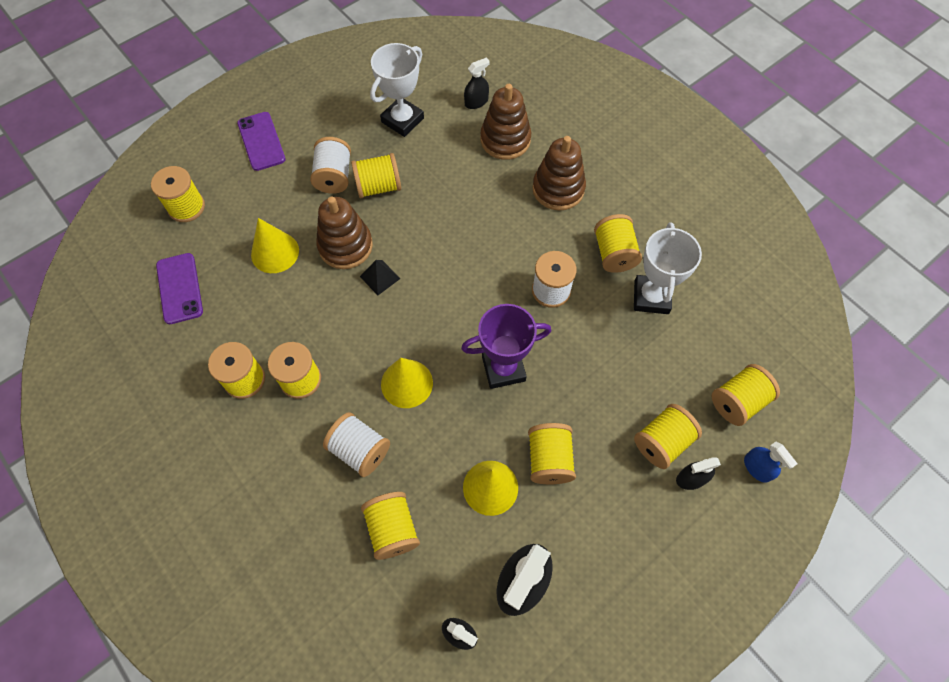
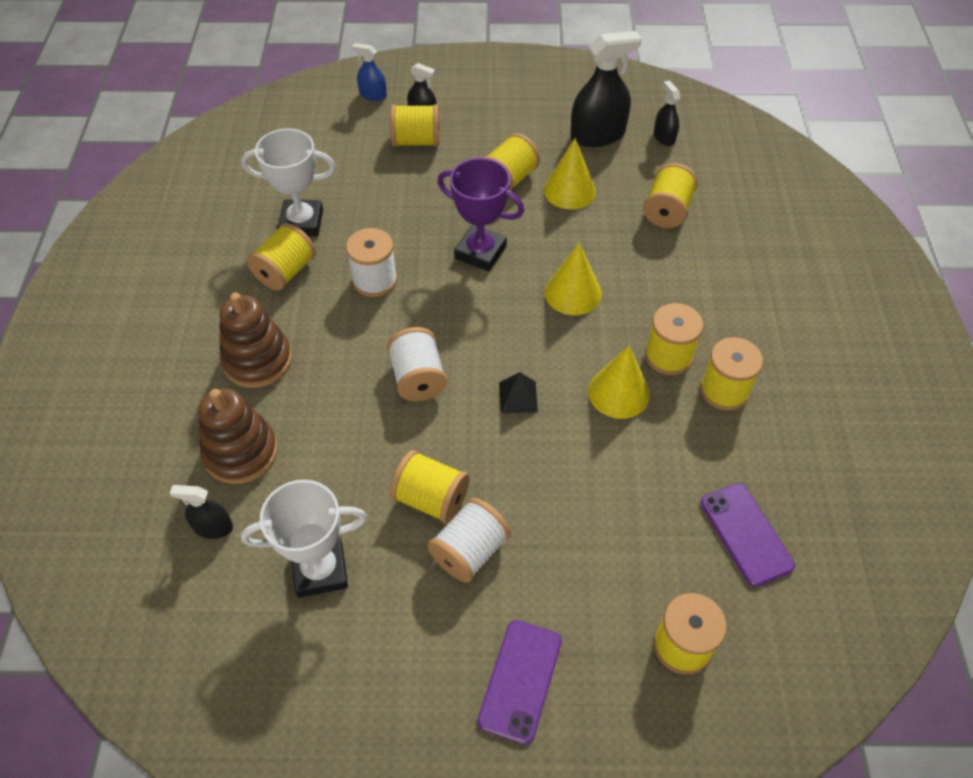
camera: 140 degrees left, 10 degrees down
(180, 288) = (745, 534): purple phone -> purple phone turned 45 degrees counterclockwise
(275, 252) = (609, 502): yellow cone -> yellow cone (619, 392)
(345, 246) = (526, 454): brown stacking toy -> none
(360, 450) = (654, 272): white spool -> white spool (418, 378)
(651, 297) = (302, 222): white trophy -> white trophy turned 45 degrees clockwise
(738, 401) = (334, 129): yellow spool -> none
(757, 468) = (373, 95): blue spray bottle -> blue spray bottle turned 75 degrees counterclockwise

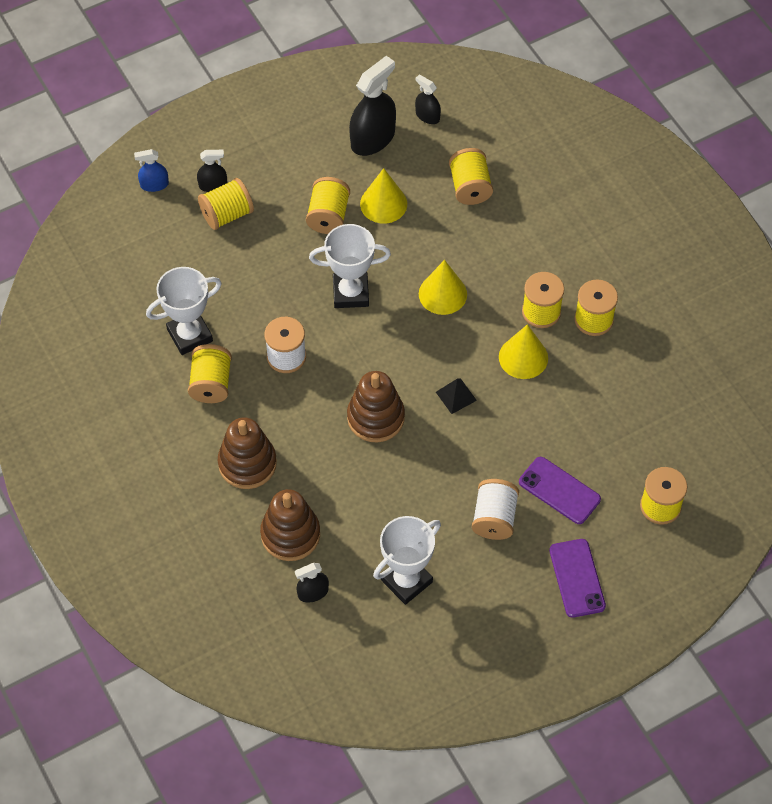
camera: 30 degrees left, 5 degrees up
(418, 378) = (375, 417): white spool -> brown stacking toy
(431, 499) = (445, 497): yellow spool -> none
(480, 252) = (350, 293): purple trophy -> white trophy
(745, 534) = (661, 416): purple phone -> purple phone (559, 491)

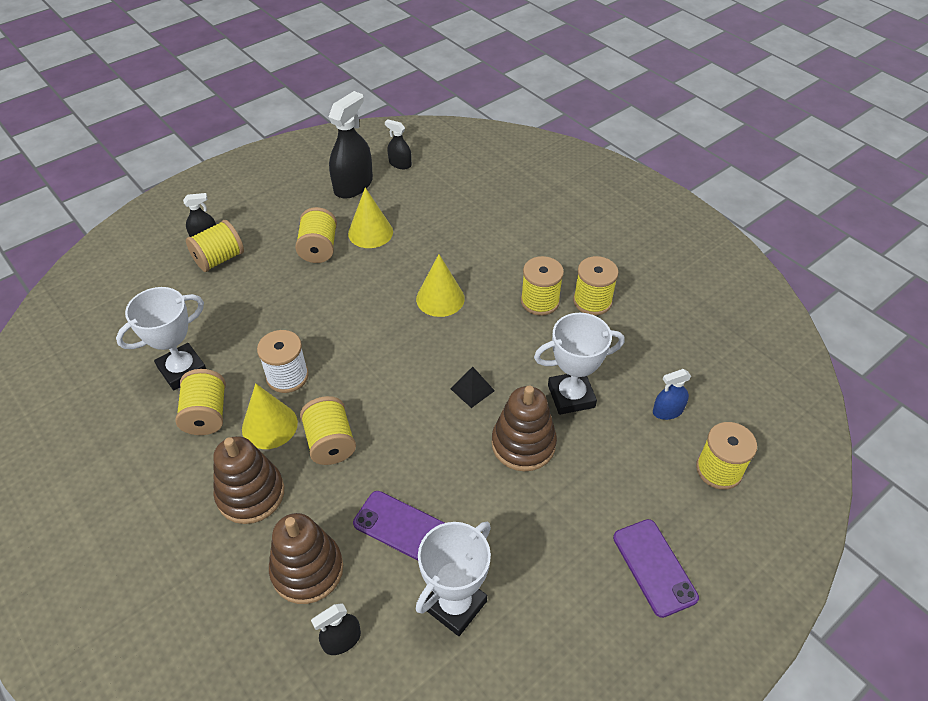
camera: 10 degrees left, 10 degrees down
(154, 184) = (147, 243): blue spray bottle -> blue spray bottle (667, 411)
(350, 293) = (348, 309): white trophy -> white trophy (571, 396)
(375, 417) = (390, 423): brown stacking toy -> brown stacking toy (523, 444)
(470, 187) = (448, 210): yellow spool -> yellow spool (330, 442)
(494, 518) = (542, 512): white spool -> none
(523, 357) = (532, 344): yellow cone -> yellow cone (269, 425)
(559, 491) = (605, 470): purple phone -> purple phone (402, 527)

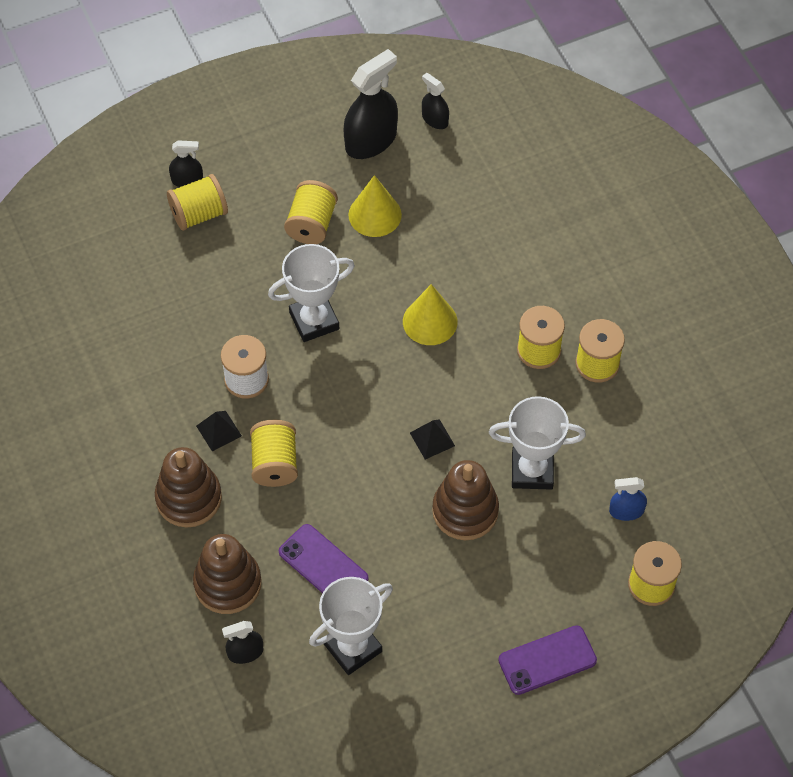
camera: 15 degrees right, 10 degrees up
(182, 370) = (141, 347): white trophy -> white trophy (314, 321)
(206, 414) = (159, 404): yellow spool -> none
(269, 425) = (219, 431): yellow cone -> black pyramid
(654, 567) = (547, 660): purple phone -> purple phone turned 75 degrees clockwise

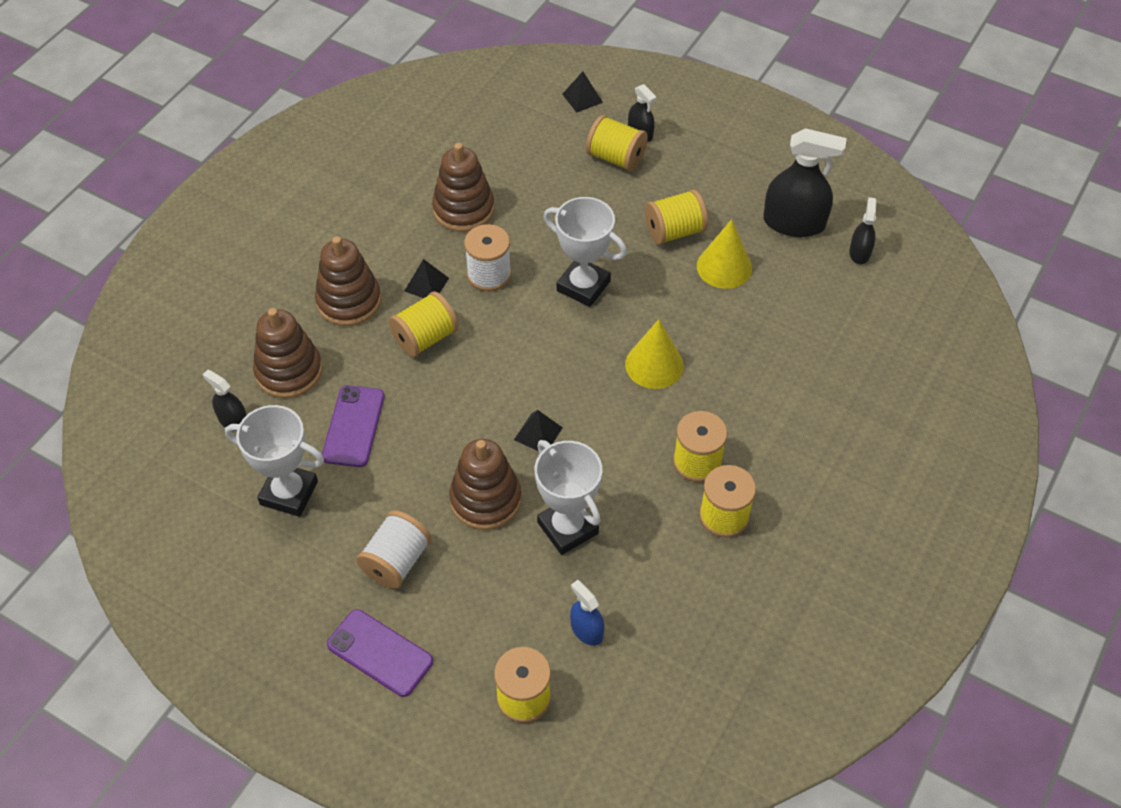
camera: 55 degrees right, 5 degrees down
(110, 195) = (582, 98): none -> black pyramid
(159, 356) = (463, 209): none -> brown stacking toy
(475, 604) = (396, 561): none -> white spool

